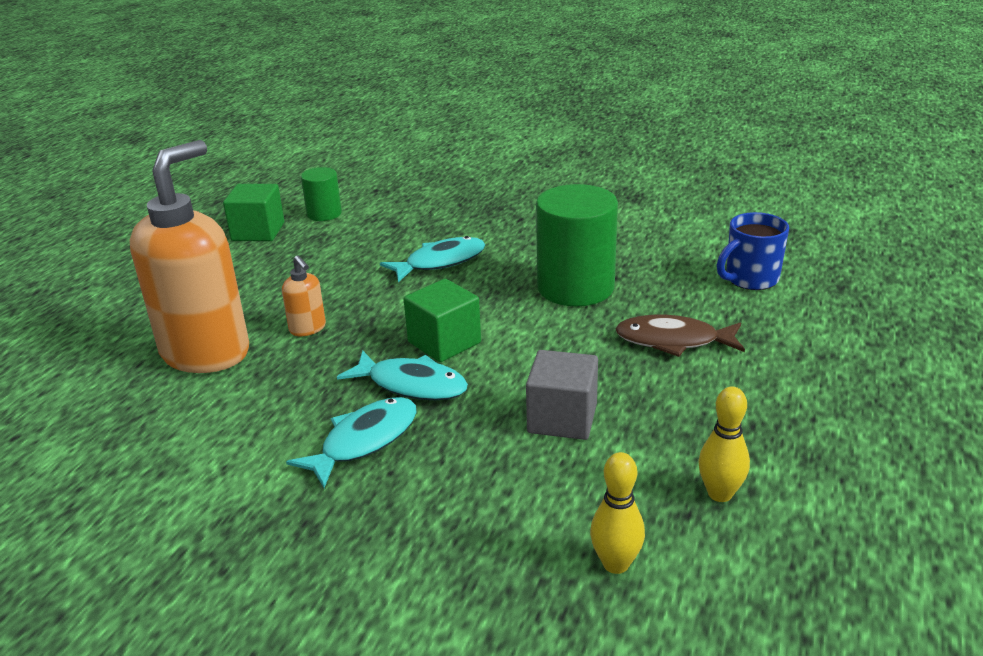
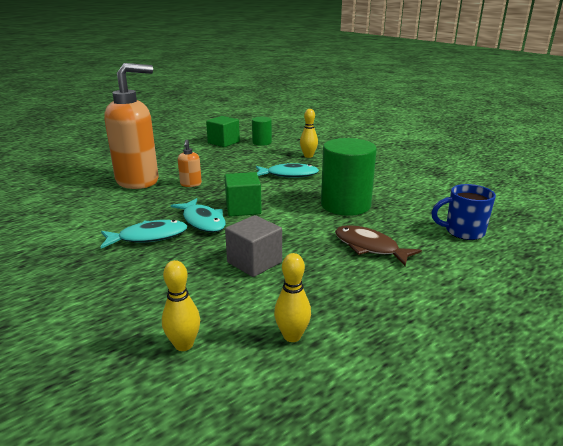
camera: 30 degrees right, 5 degrees down
(429, 219) = (308, 156): none -> yellow bowling pin

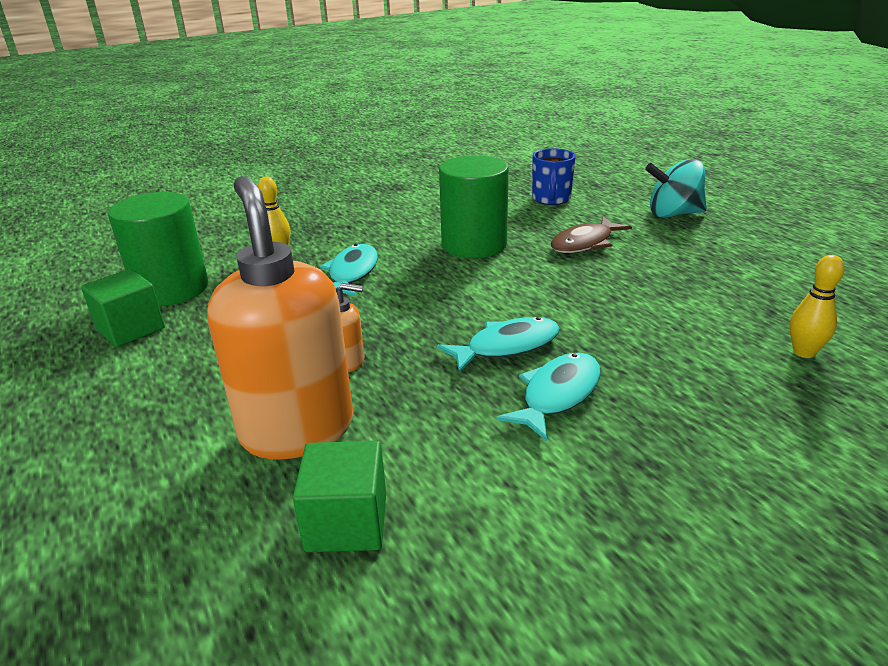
camera: 80 degrees left, 5 degrees up
(149, 237) = (557, 395): turquoise fish -> turquoise fish turned 45 degrees clockwise
(243, 208) = (468, 313): green cube -> green cube (346, 522)
(254, 262) = (626, 308): grey cube -> none
(262, 142) = (172, 289): green cylinder -> green cylinder, size x1.88
(292, 336) = (761, 294): yellow bowling pin -> none
(475, 299) = (673, 214): none -> turquoise spinning top

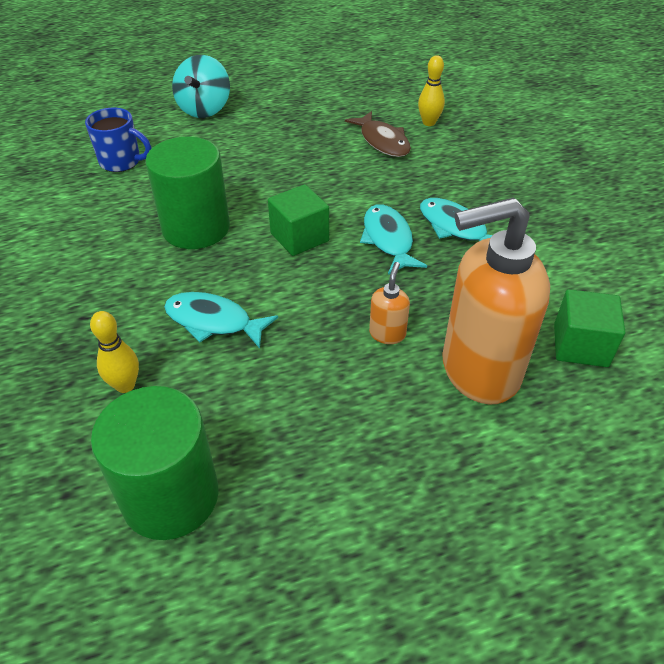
camera: 80 degrees left, 15 degrees up
(130, 329) = (263, 529): green cube -> green cube (299, 237)
(585, 243) = (233, 165): brown fish -> brown fish (382, 141)

